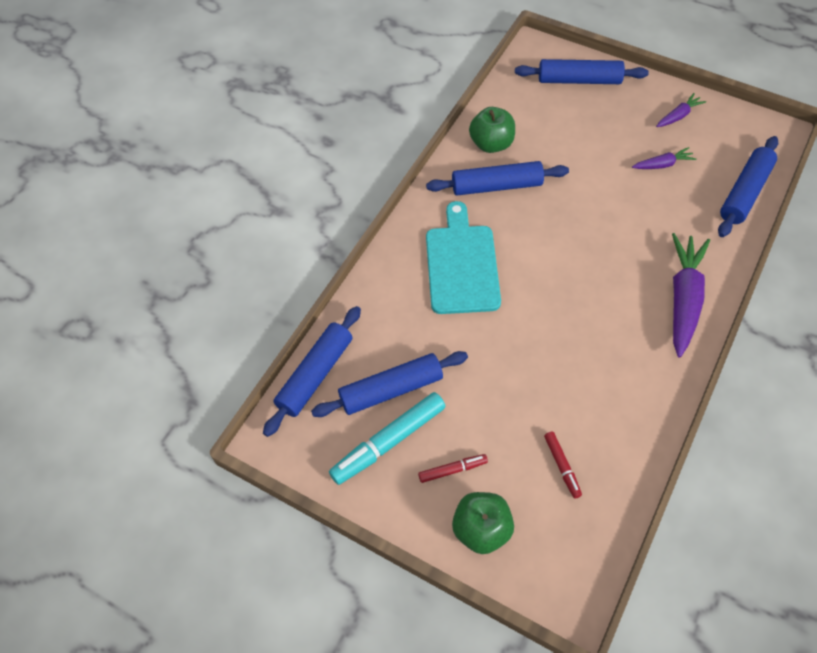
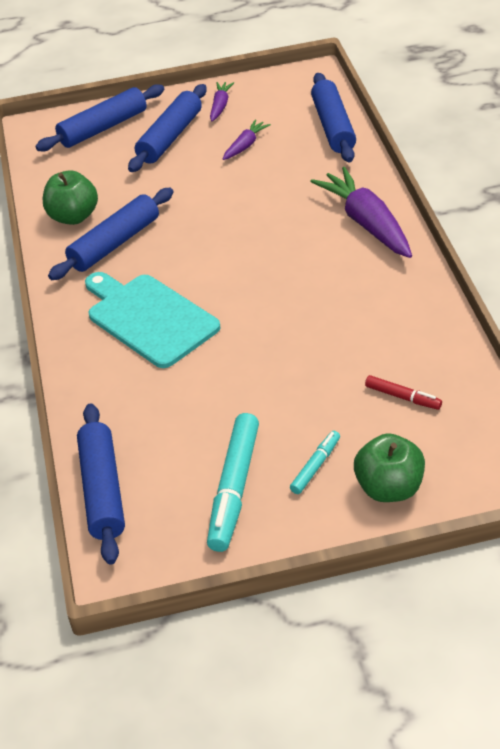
camera: 40 degrees left, 15 degrees down
(391, 389) = (190, 450): blue rolling pin -> blue rolling pin (170, 137)
(452, 470) = (315, 466): red marker -> turquoise marker

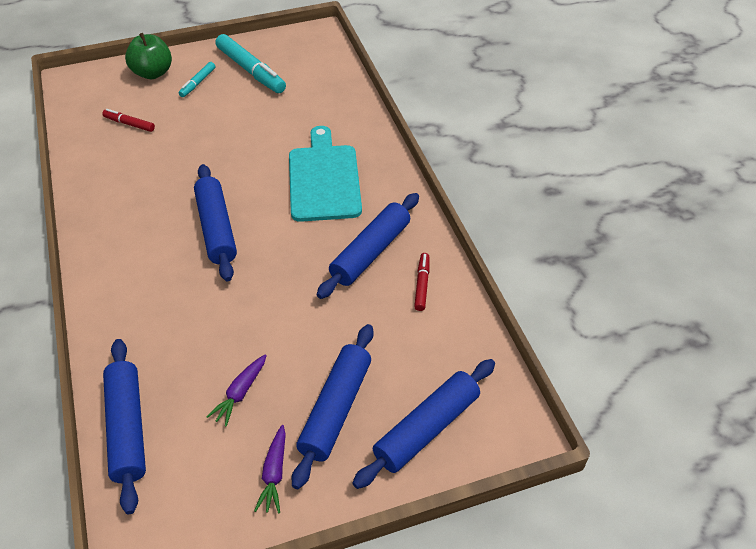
camera: 170 degrees right, 5 degrees up
(73, 217) = (422, 285): green apple -> red marker
(103, 490) = (335, 68): blue rolling pin -> blue rolling pin (216, 228)
(149, 318) = (324, 179): turquoise cutting board -> turquoise cutting board turned 135 degrees counterclockwise
(234, 488) = (251, 70): turquoise marker -> turquoise marker turned 135 degrees clockwise
(367, 223) = (120, 277): purple carrot -> none

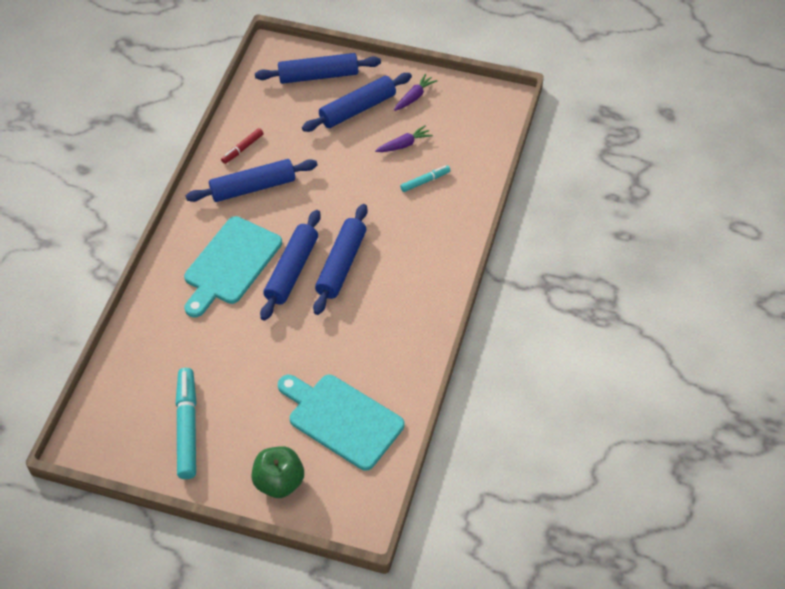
camera: 145 degrees left, 5 degrees up
(127, 428) = (479, 159): blue rolling pin -> blue rolling pin (292, 270)
(129, 124) = (342, 419): red marker -> turquoise cutting board
(198, 83) = (247, 439): turquoise marker -> turquoise marker (425, 181)

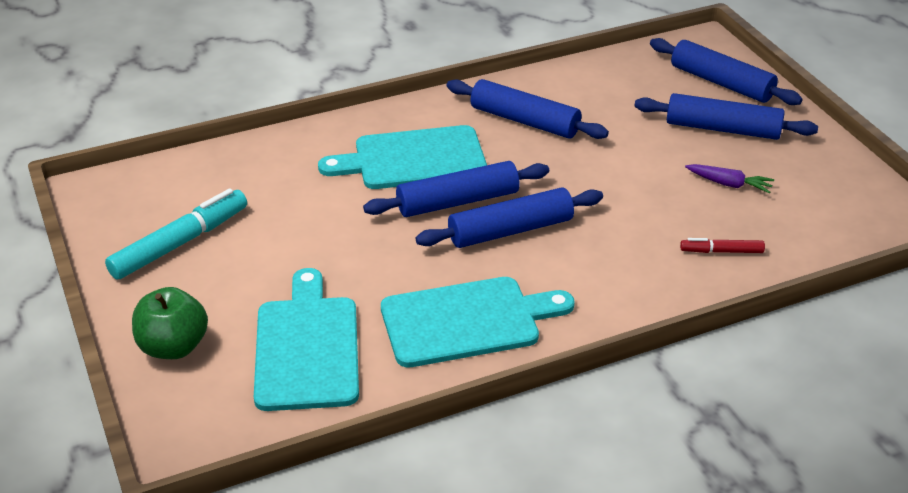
camera: 50 degrees right, 15 degrees down
(242, 149) = (561, 89): red marker -> red marker (721, 251)
(392, 335) = (467, 321): none -> turquoise cutting board
(414, 97) = (801, 156): purple carrot -> none
(425, 181) = (705, 226): turquoise marker -> none

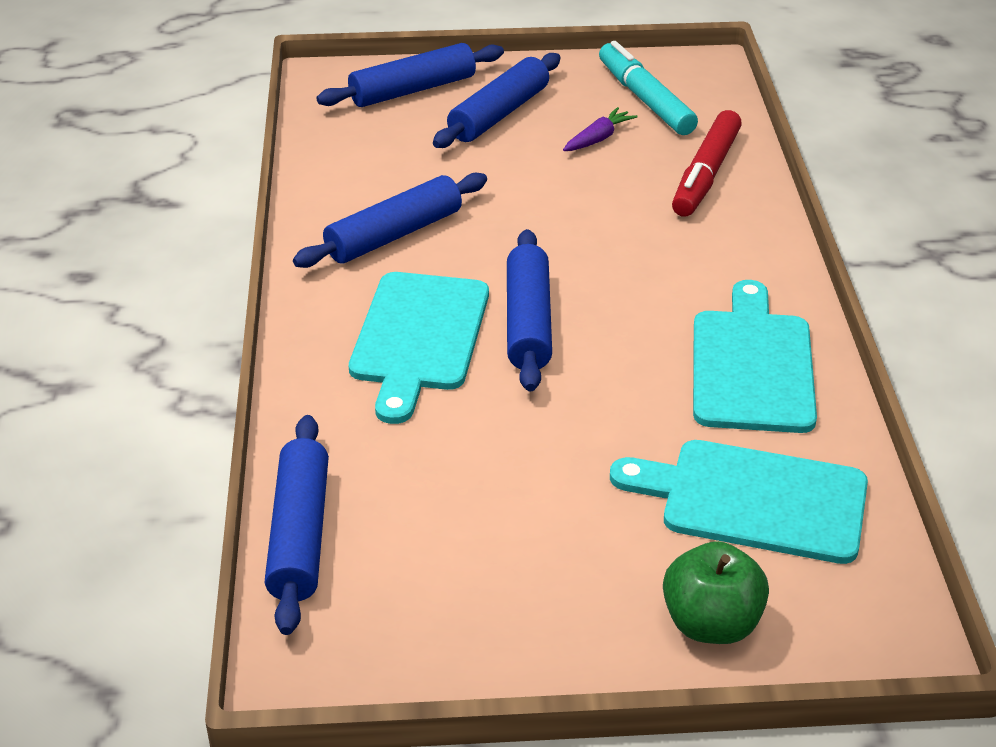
camera: 70 degrees left, 0 degrees up
(180, 243) = (487, 586): turquoise marker -> turquoise marker (645, 99)
(510, 230) = (604, 297): blue rolling pin -> blue rolling pin (300, 535)
(721, 251) = (706, 175): red marker -> red marker, size x1.94

